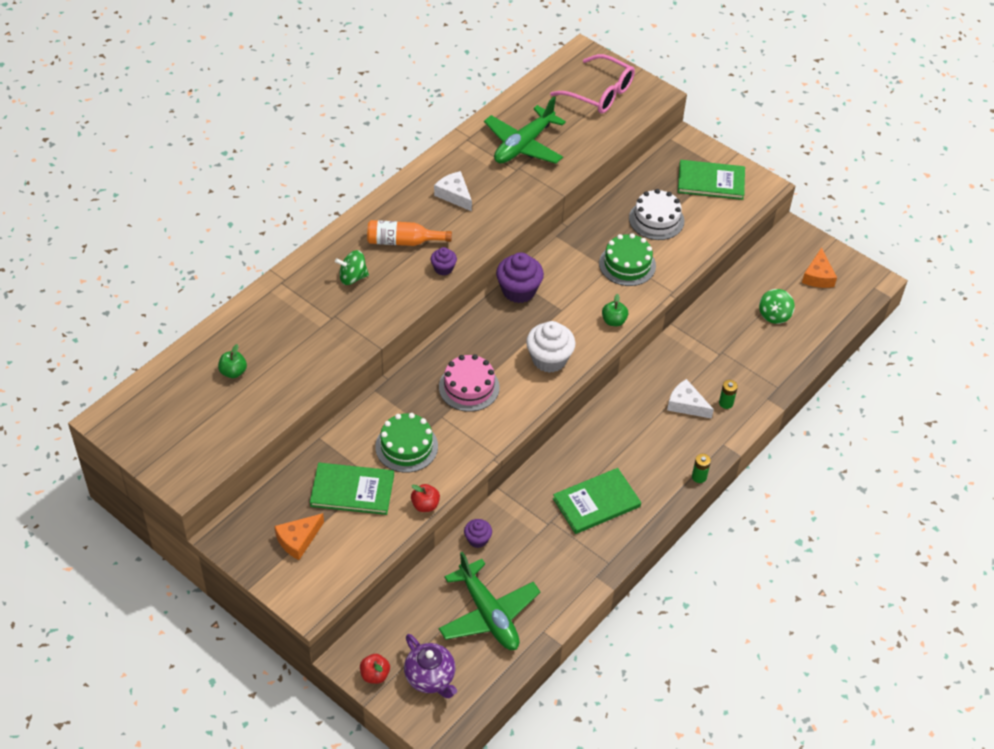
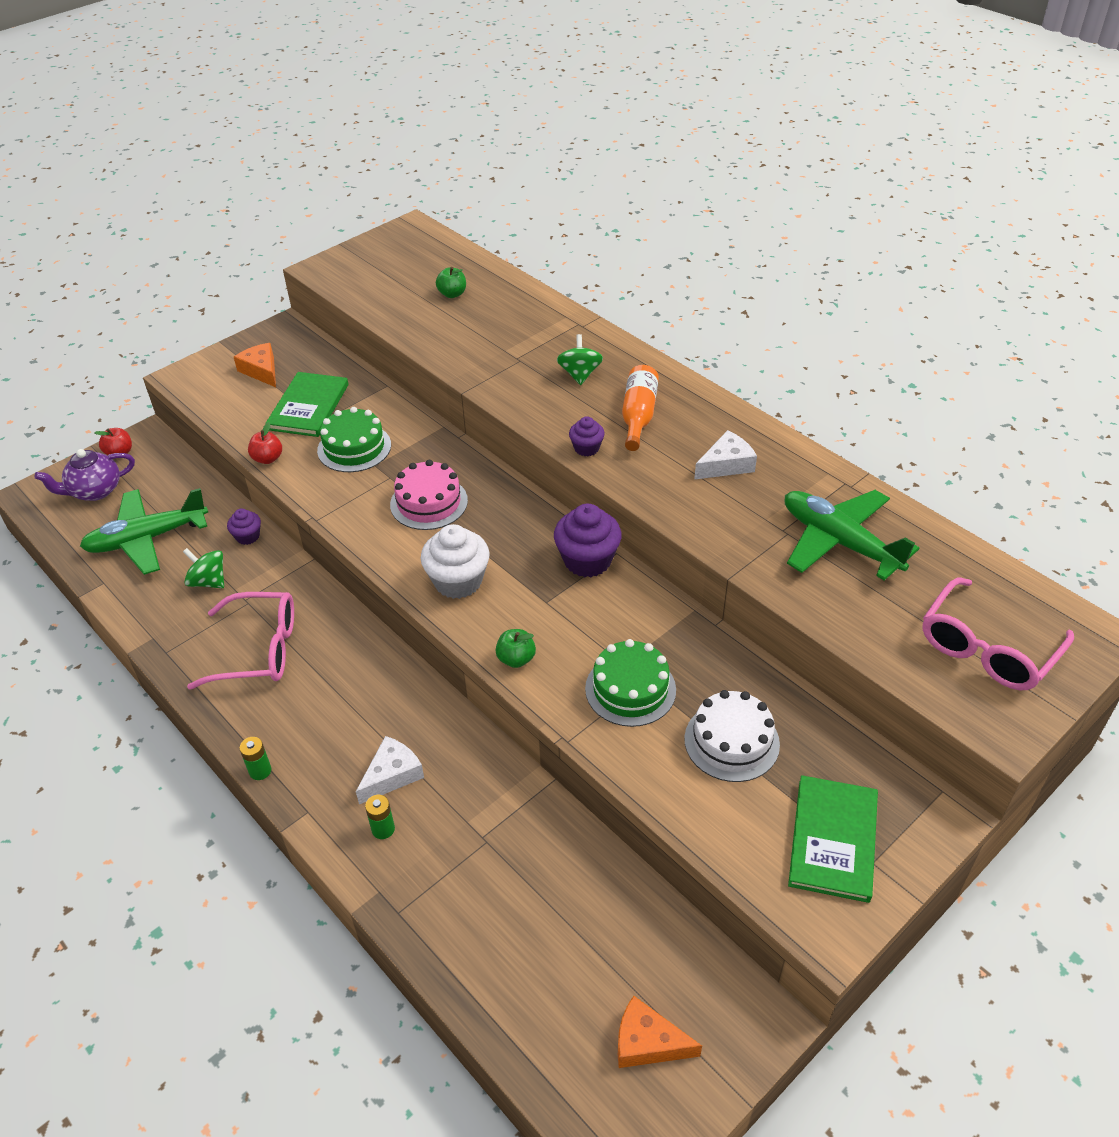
camera: 100 degrees right, 5 degrees down
(596, 502) = (259, 650): green book -> pink glasses
(774, 315) = (557, 940): green spinning top -> green spinning top (208, 581)

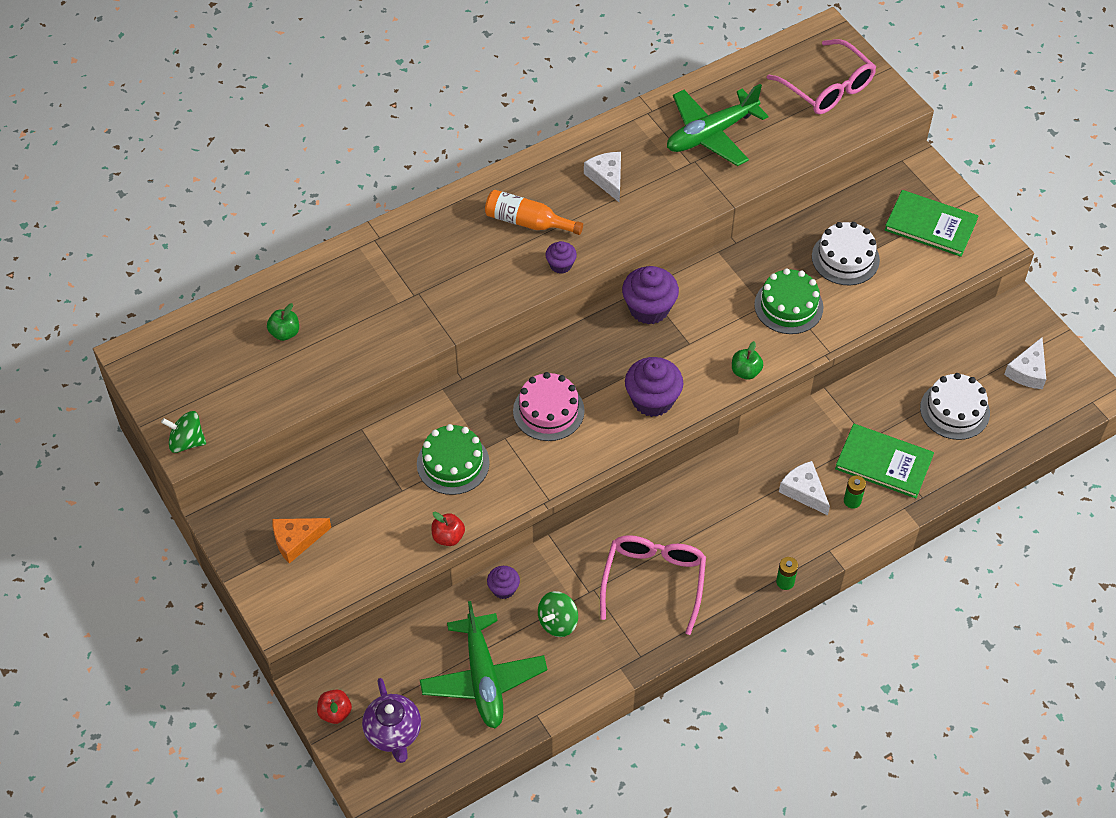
camera: 80 degrees left, 10 degrees up
(308, 407) = (375, 499): green book -> green book (883, 463)
(458, 581) = (652, 400): white cupcake -> purple cupcake
(551, 941) = (954, 410): none -> white cake
(579, 374) = (455, 252): green spinning top -> green spinning top (187, 442)
(647, 1042) = (1028, 371): orange cheese -> white cheese

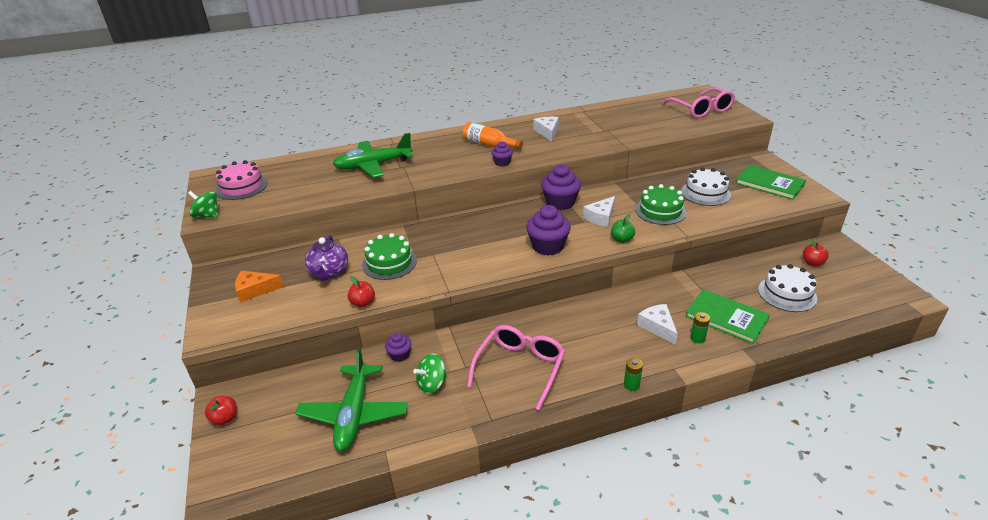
camera: 15 degrees right, 20 degrees down
(285, 333) = (308, 175): green apple -> none
(393, 733) = (260, 442): purple teapot -> purple teapot (329, 272)
(548, 411) = (470, 244): pink cake -> pink cake (242, 187)
(711, 134) = (620, 121): green plane -> green plane (373, 165)
(986, 349) = (812, 263): none -> red apple
(1028, 371) = (847, 278): white cheese -> white cheese (601, 217)

